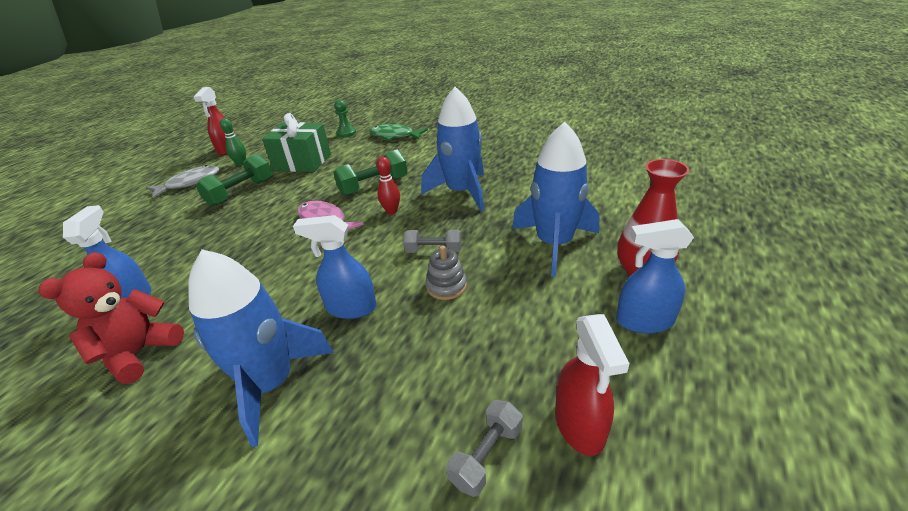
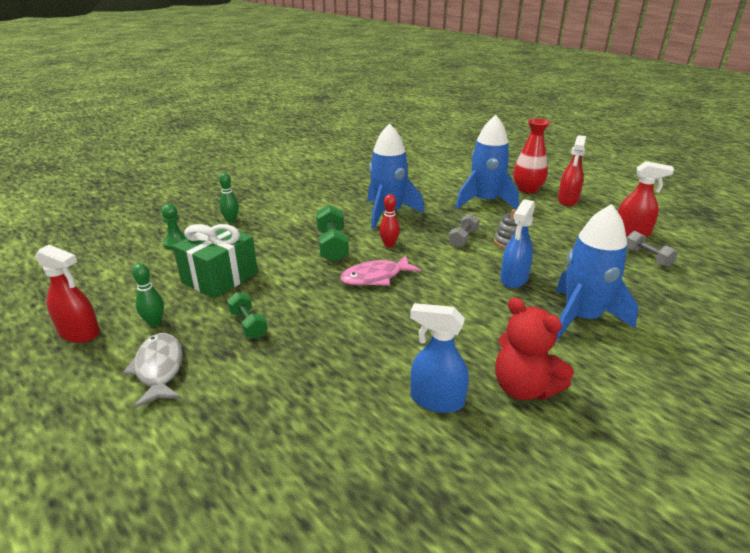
camera: 70 degrees left, 5 degrees down
(241, 192) = (248, 324): green dumbbell -> green dumbbell, size x0.64
(394, 136) = (231, 220): green fish -> green bowling pin
(644, 321) = (567, 200): blue spray bottle -> red spray bottle

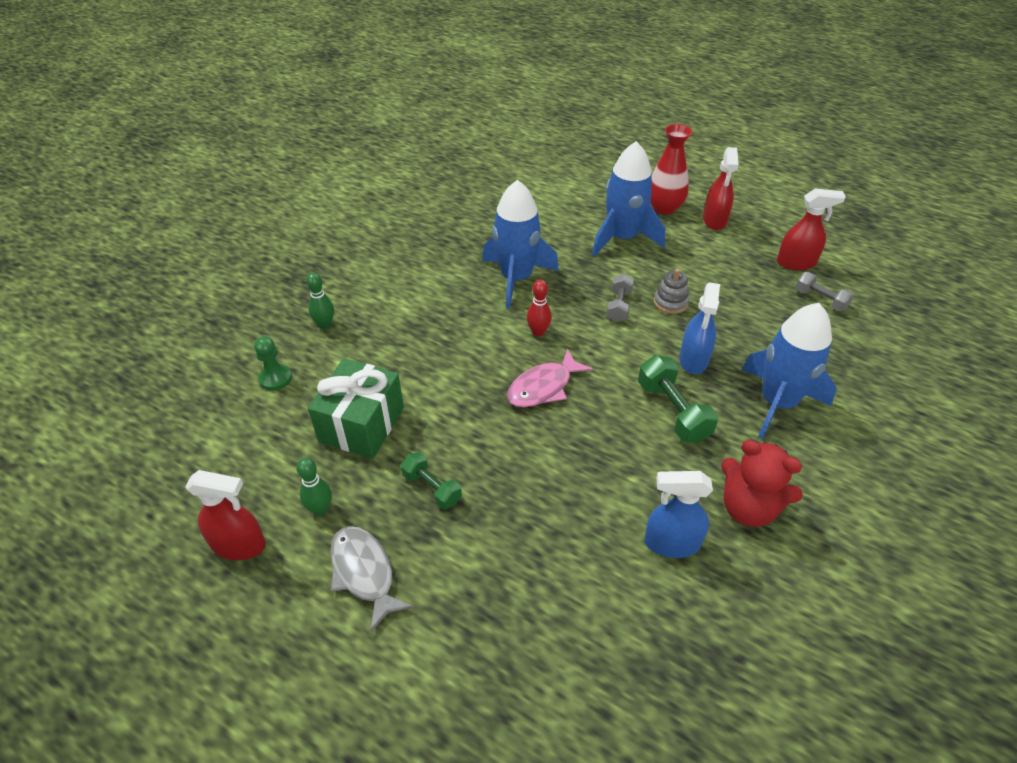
camera: 15 degrees left, 15 degrees up
(332, 246) = (472, 346): green dumbbell -> green dumbbell (673, 411)

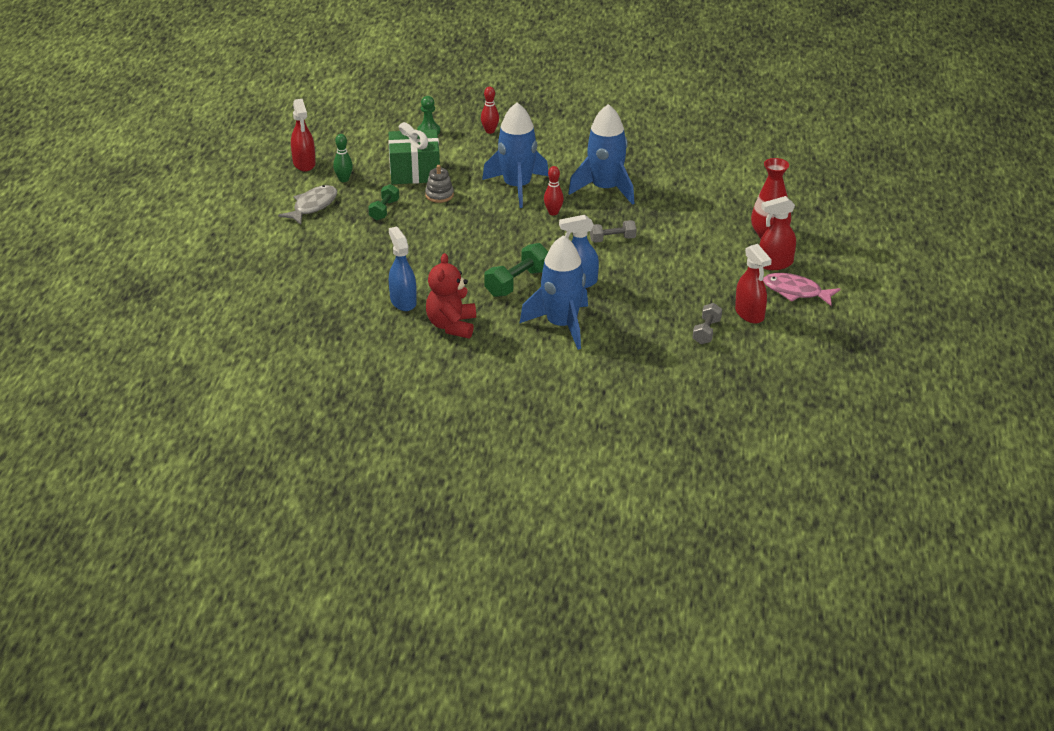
camera: 65 degrees right, 10 degrees down
(325, 325) = (490, 131): green bowling pin -> red bowling pin
(543, 387) = (499, 227): pink fish -> pink fish (795, 292)
(622, 238) = (703, 224): blue rocket -> blue rocket (517, 187)
(670, 302) = (637, 261): grey stacking toy -> grey stacking toy (439, 195)

